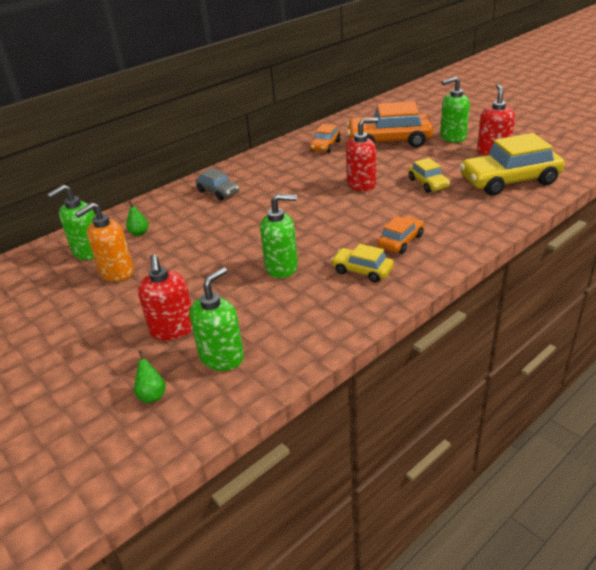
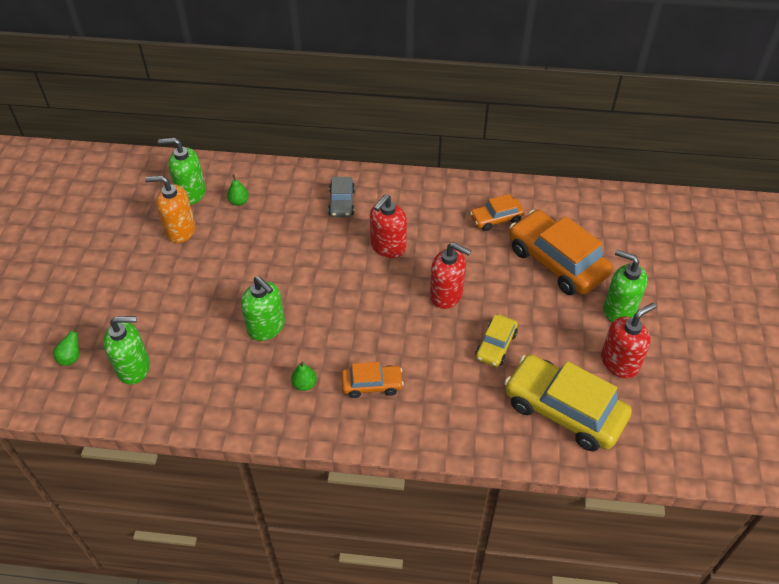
camera: 45 degrees right, 15 degrees up
(173, 329) = (142, 316): red soap dispenser -> red soap dispenser (388, 247)
(362, 271) = (304, 384): yellow car -> green pear

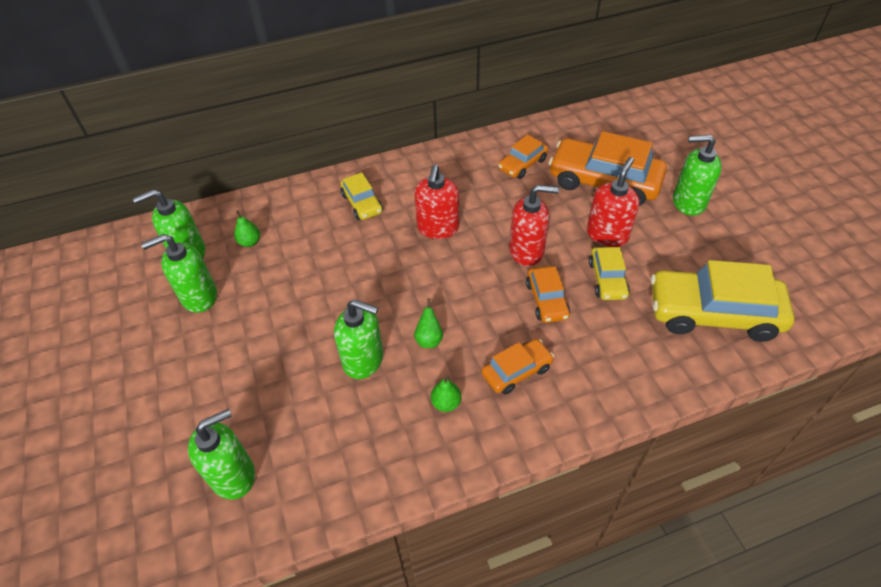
camera: 25 degrees left, 0 degrees up
(71, 358) = (143, 499): green pear -> green pear (429, 339)
(180, 230) = (199, 296): orange soap dispenser -> green soap dispenser
(342, 203) = (362, 203): grey car -> yellow car
(434, 341) = (547, 300): none -> orange car
(619, 362) = (725, 248): red soap dispenser -> red soap dispenser (607, 234)

